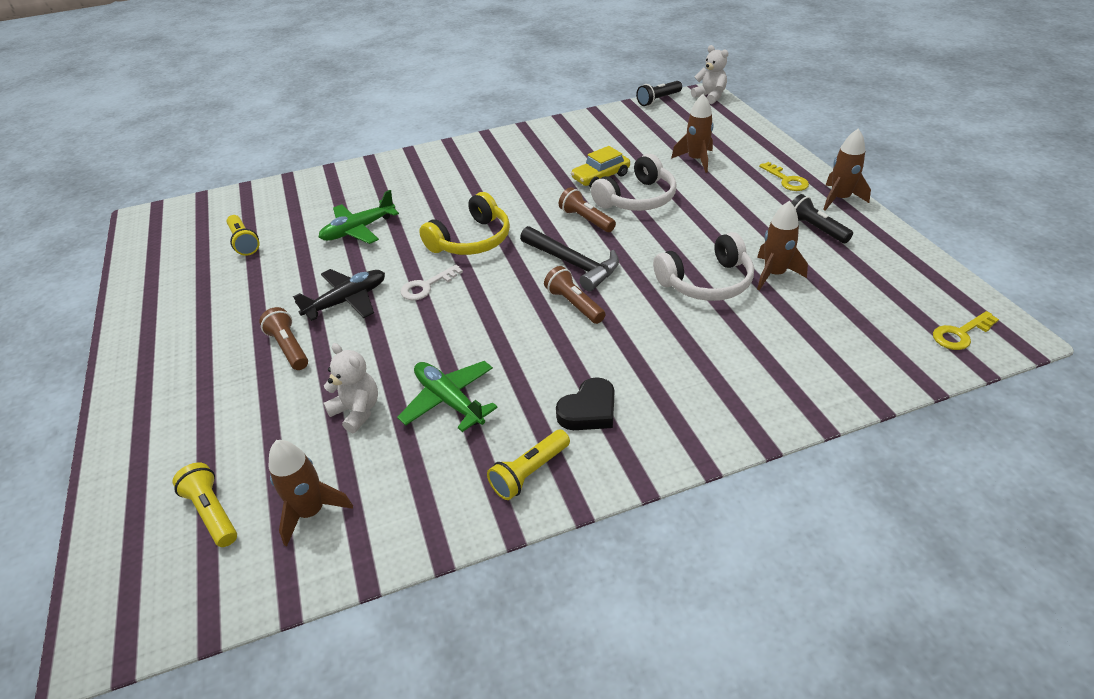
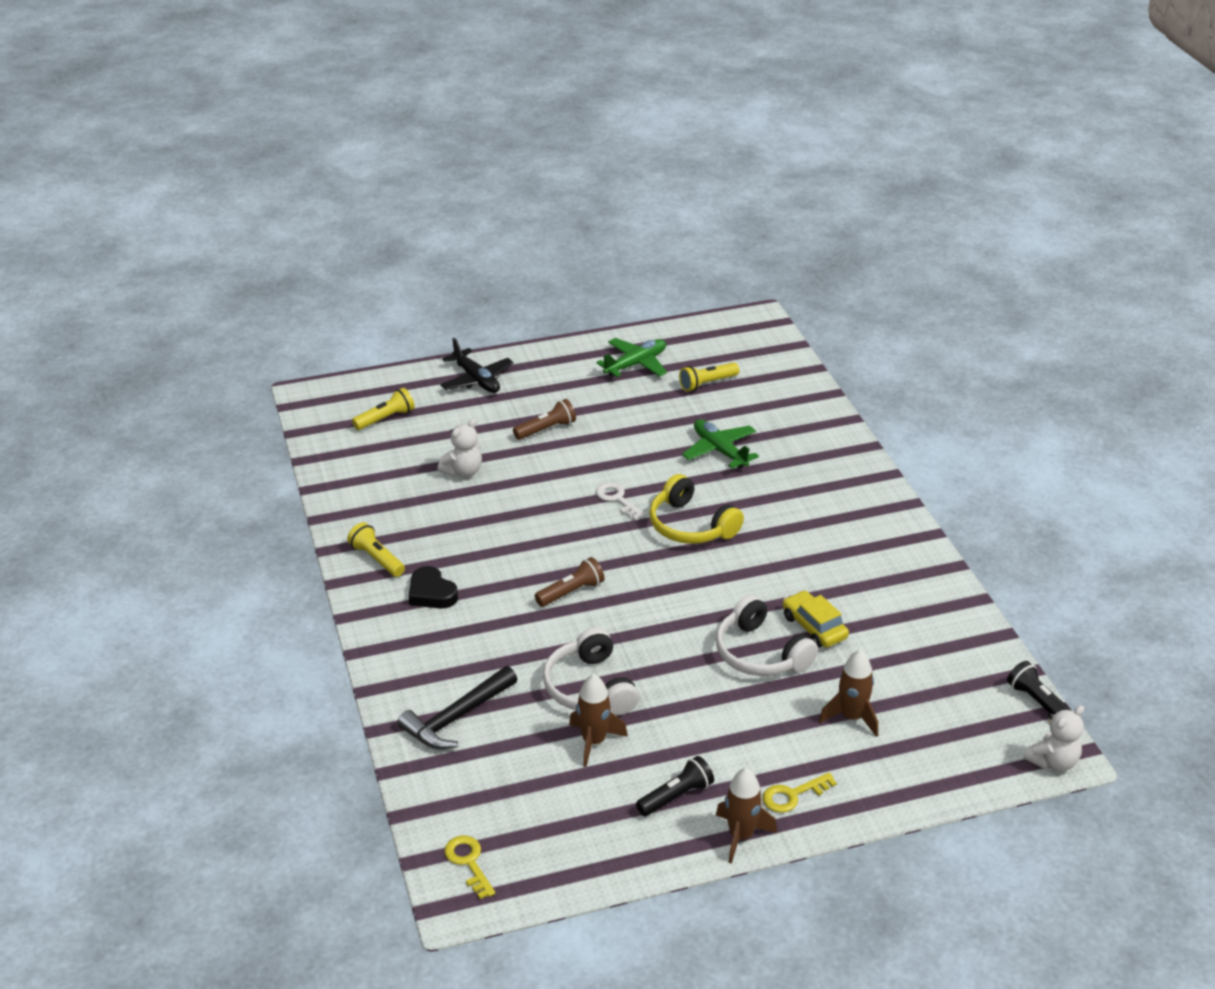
camera: 90 degrees right, 5 degrees down
(311, 512) = (373, 460): brown rocket -> none
(347, 301) = (603, 454): black plane -> black plane (476, 380)
(449, 400) = (462, 517): green plane -> green plane (635, 364)
(573, 264) = (637, 595): black hammer -> black hammer (456, 718)
(586, 220) = (719, 609): brown flashlight -> none

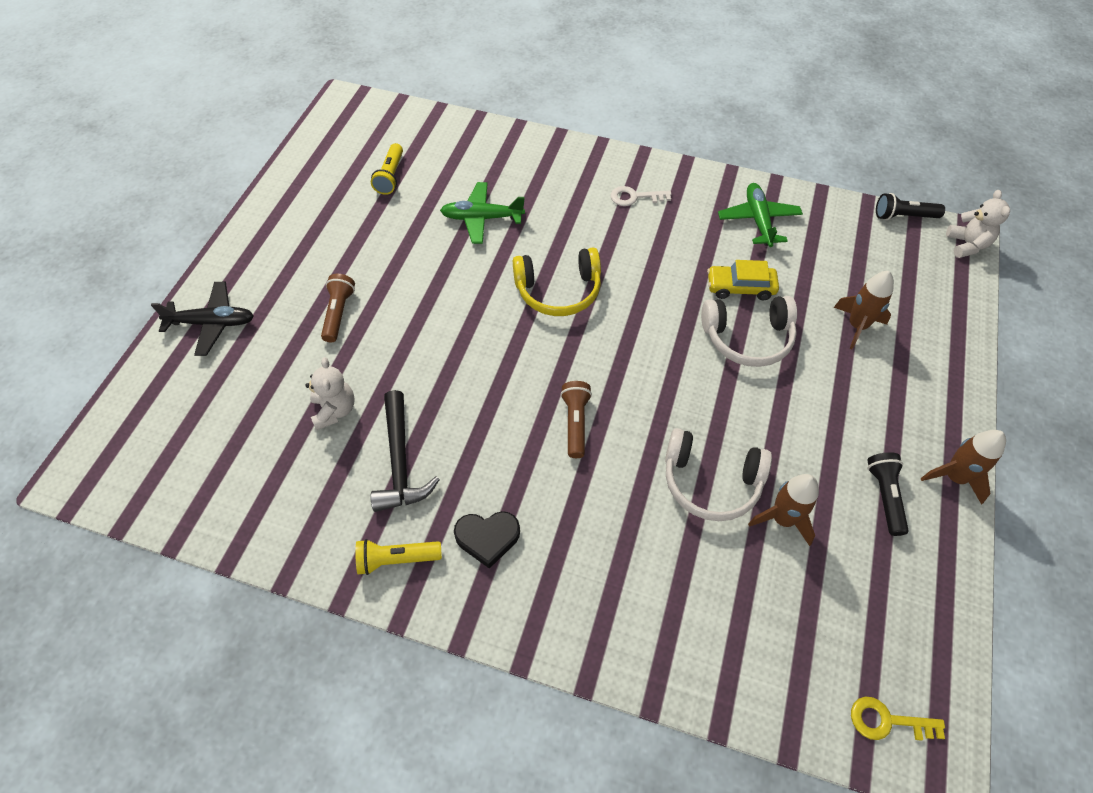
camera: 55 degrees left, 20 degrees up
(386, 419) = (189, 429): yellow flashlight -> none
(456, 718) = (681, 617): black hammer -> black hammer (400, 462)
(617, 499) = (481, 319): white key -> white key (634, 197)
(635, 364) = (316, 204): green plane -> green plane (758, 220)
(792, 795) = (924, 415): yellow key -> none

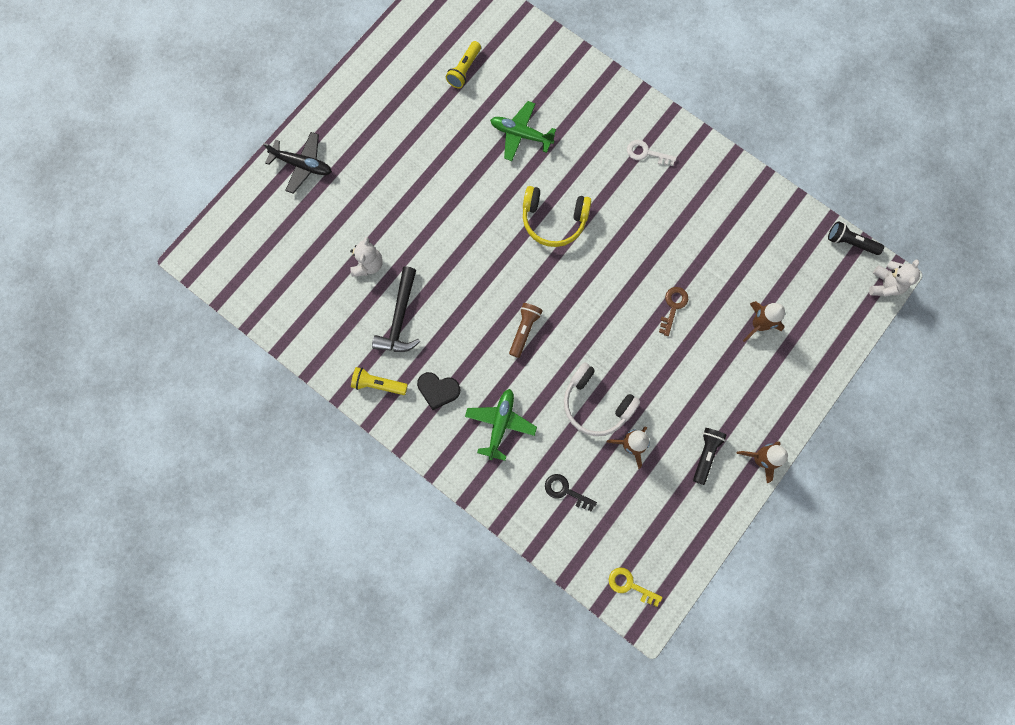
camera: 20 degrees right, 20 degrees up
(339, 313) = (391, 186): brown flashlight -> none
(726, 614) = (565, 491): none -> black key
(740, 287) = (688, 263): yellow car -> none
(747, 338) = (673, 307): white headphones -> brown key
(758, 220) = (732, 207): green plane -> green plane (500, 424)

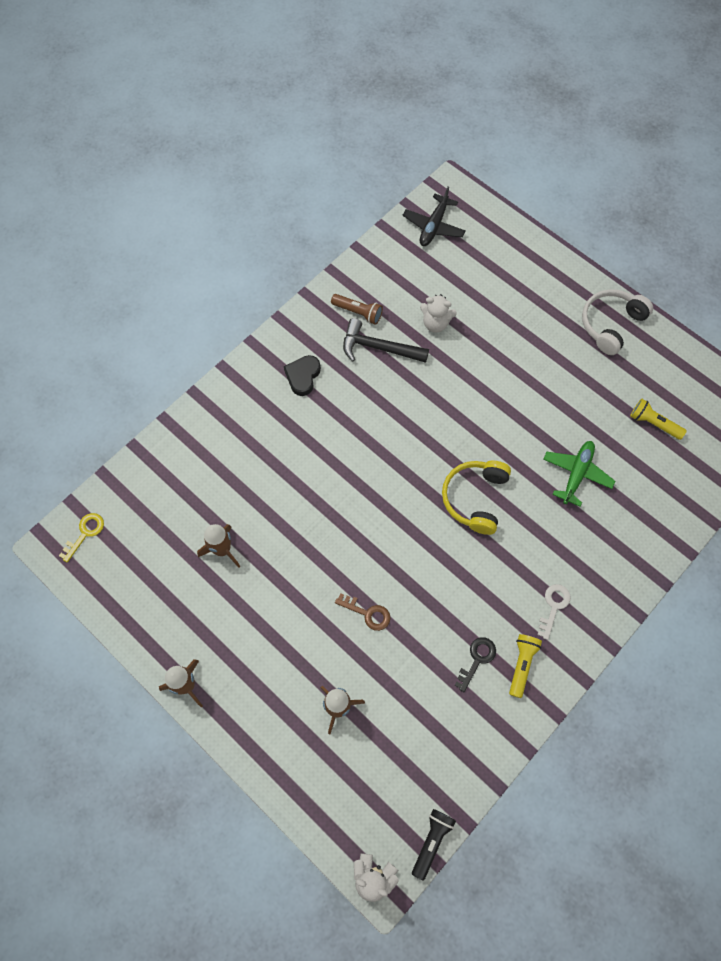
camera: 95 degrees right, 10 degrees down
(302, 165) = (542, 272): black plane -> black plane (433, 226)
(378, 384) = (315, 326): yellow flashlight -> yellow flashlight (522, 665)
(500, 424) = (262, 429): green plane -> none
(524, 330) = (355, 459): brown flashlight -> brown flashlight (358, 313)
(565, 491) = (187, 482): black key -> black key (477, 659)
(596, 404) = (270, 520): white headphones -> white headphones (611, 324)
(705, 454) = (201, 626): black flashlight -> none

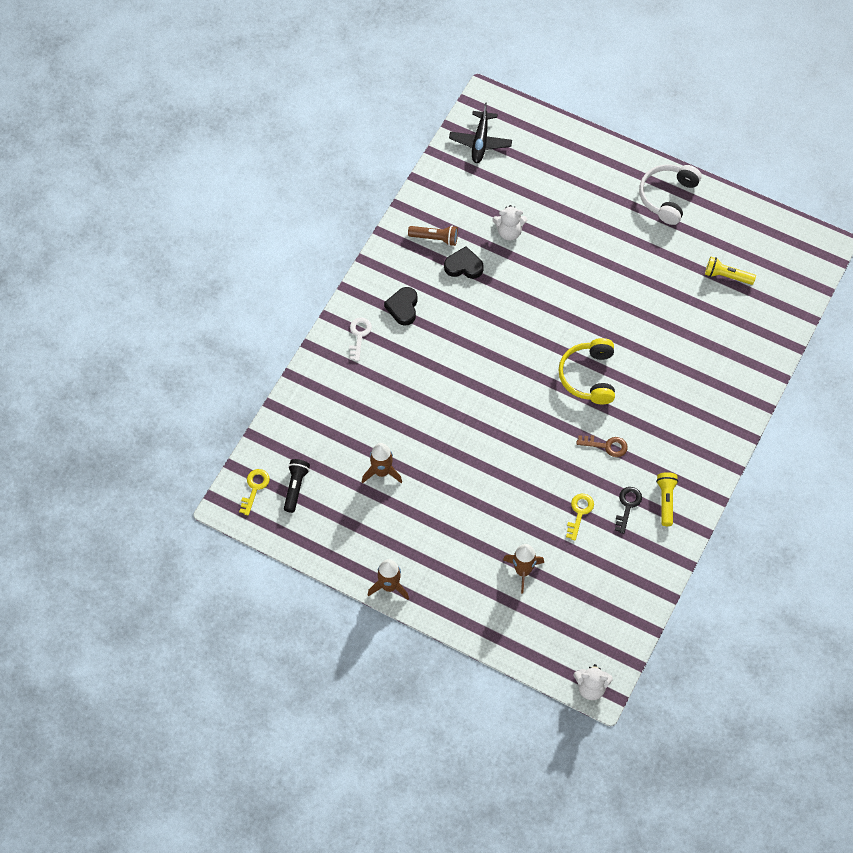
camera: 15 degrees left, 5 degrees down
(367, 613) = (524, 492): brown key -> brown key (606, 446)
(378, 348) = (464, 266): black hammer -> black heart
(421, 653) = (579, 512): none -> yellow key
(432, 841) = (630, 650): black flashlight -> black flashlight (296, 487)
(553, 606) = (680, 448): white key -> white key (359, 335)
(576, 474) = (671, 335): green plane -> none

